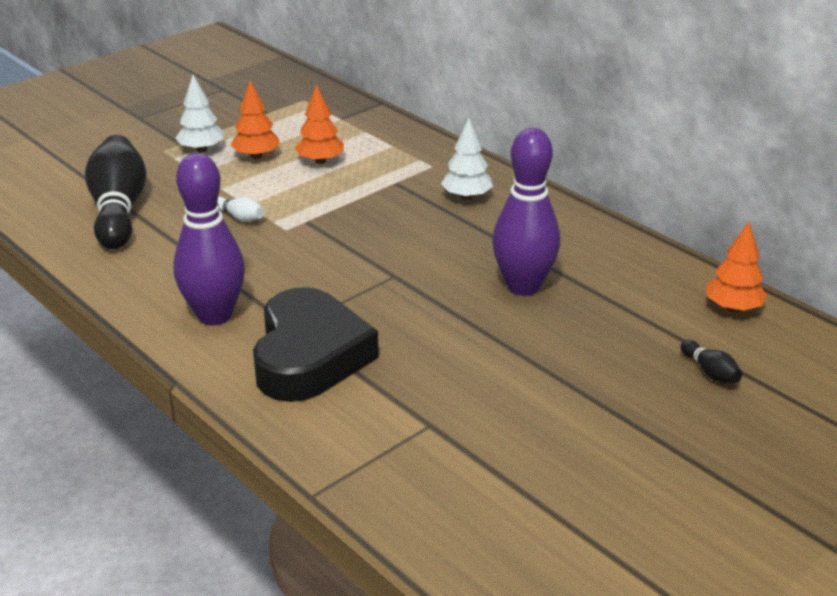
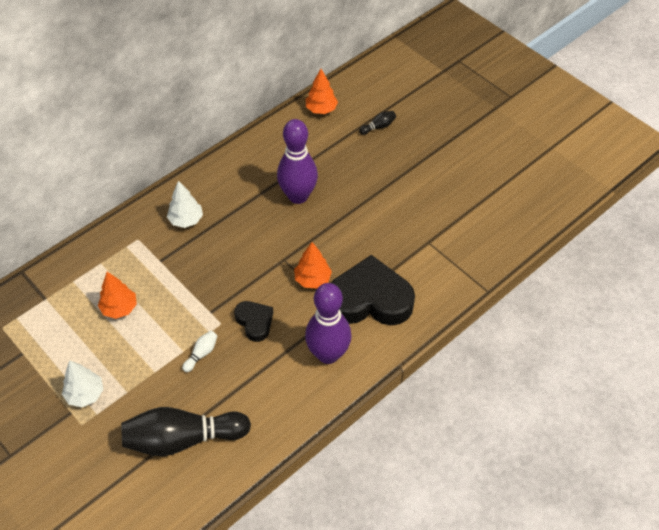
camera: 90 degrees left, 20 degrees up
(256, 156) = (103, 352): orange tree -> orange tree (312, 279)
(283, 254) = (254, 322): none -> black heart

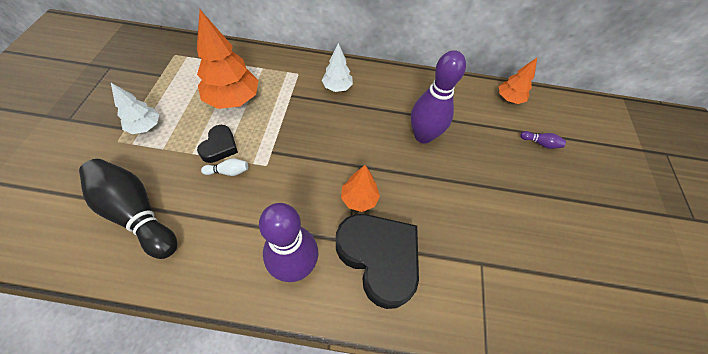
camera: 45 degrees right, 5 degrees up
(119, 308) = (233, 99): orange tree -> orange tree, size x1.74
(254, 322) = (285, 186): black heart -> black heart (220, 147)
(378, 127) = (540, 143): black bowling pin -> purple bowling pin

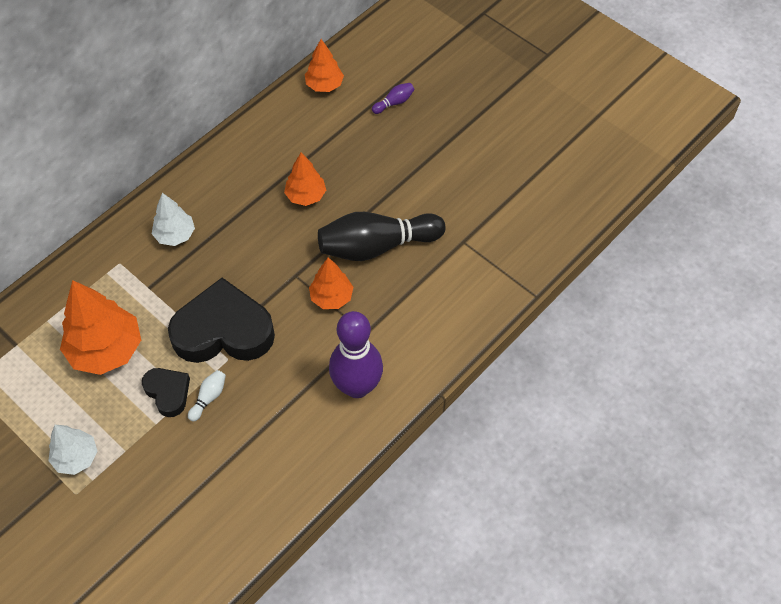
camera: 50 degrees left, 0 degrees up
(137, 213) = (196, 501): black bowling pin -> black bowling pin (376, 246)
(379, 258) = (400, 316): black heart -> black heart (223, 331)
(423, 136) = (306, 196): purple bowling pin -> orange tree

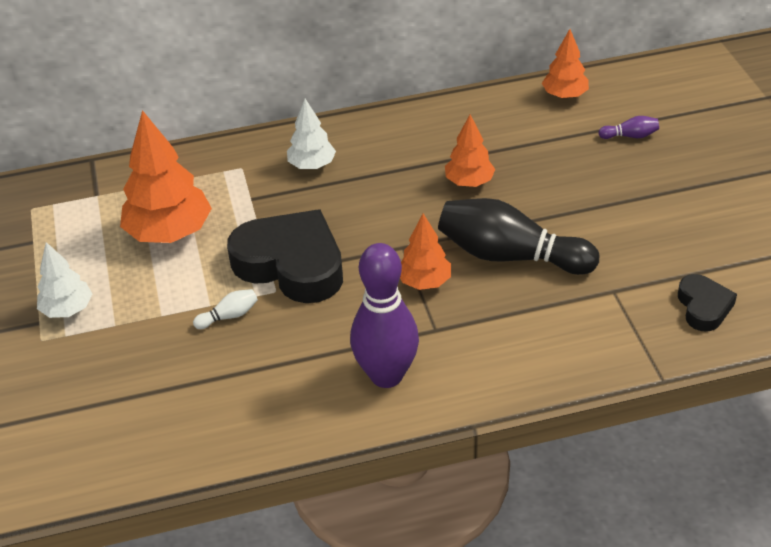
camera: 35 degrees right, 15 degrees down
(168, 392) = (195, 294): black heart -> black heart (703, 307)

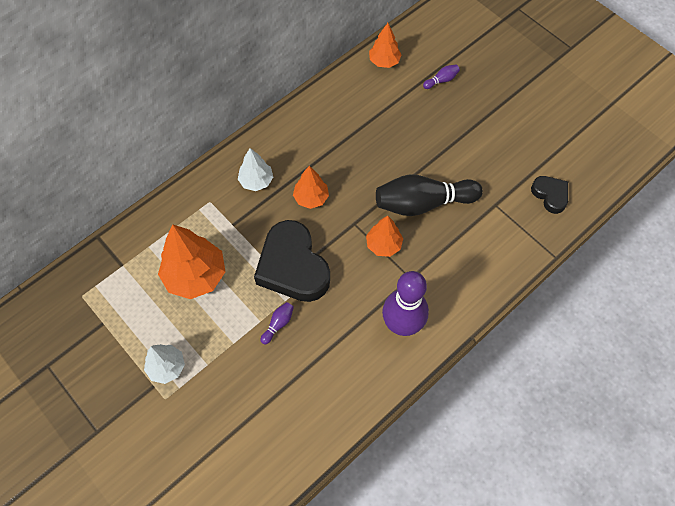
camera: 30 degrees left, 20 degrees up
(229, 316) = (278, 324): white bowling pin -> purple bowling pin
(291, 264) = (293, 267): black heart -> black heart turned 120 degrees counterclockwise
(469, 182) = (365, 155): orange tree -> orange tree (311, 198)

